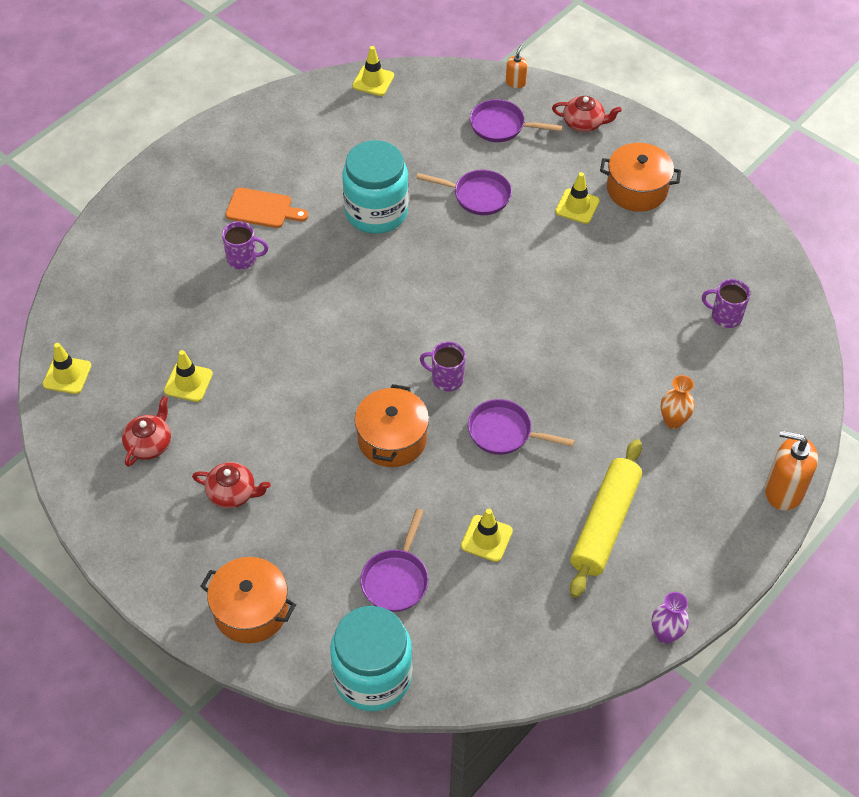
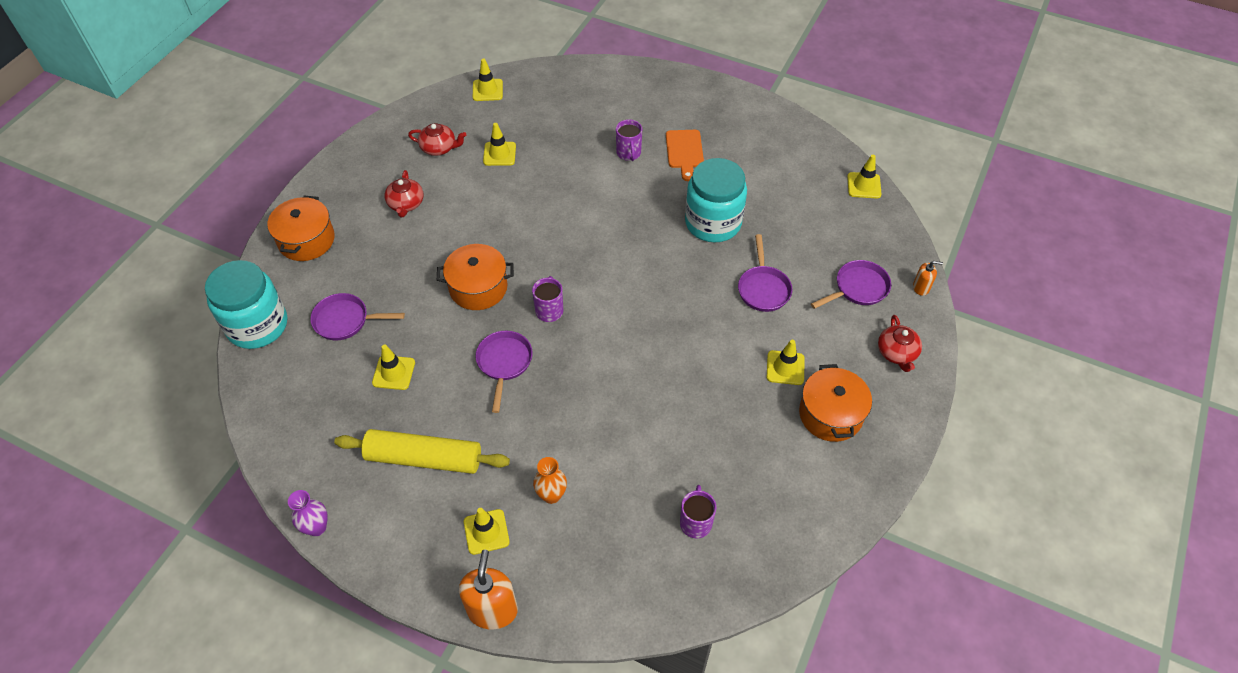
camera: 75 degrees right, 0 degrees up
(501, 126) = (858, 288): purple pan -> purple pan turned 60 degrees clockwise
(701, 482) = (486, 532): none -> yellow traffic cone

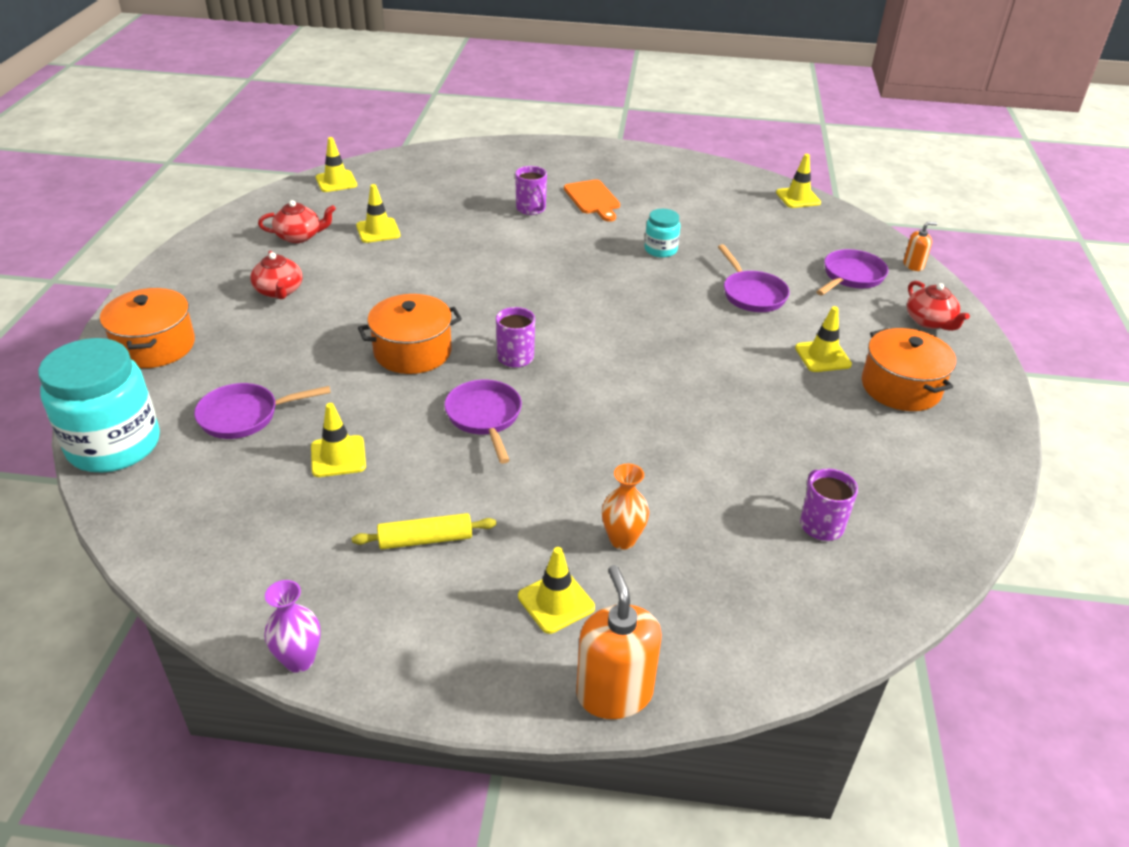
camera: 20 degrees left, 15 degrees down
(424, 458) = (425, 539): yellow rolling pin -> yellow rolling pin, size x0.55
(713, 223) = (660, 250): turquoise jar -> turquoise jar, size x0.49

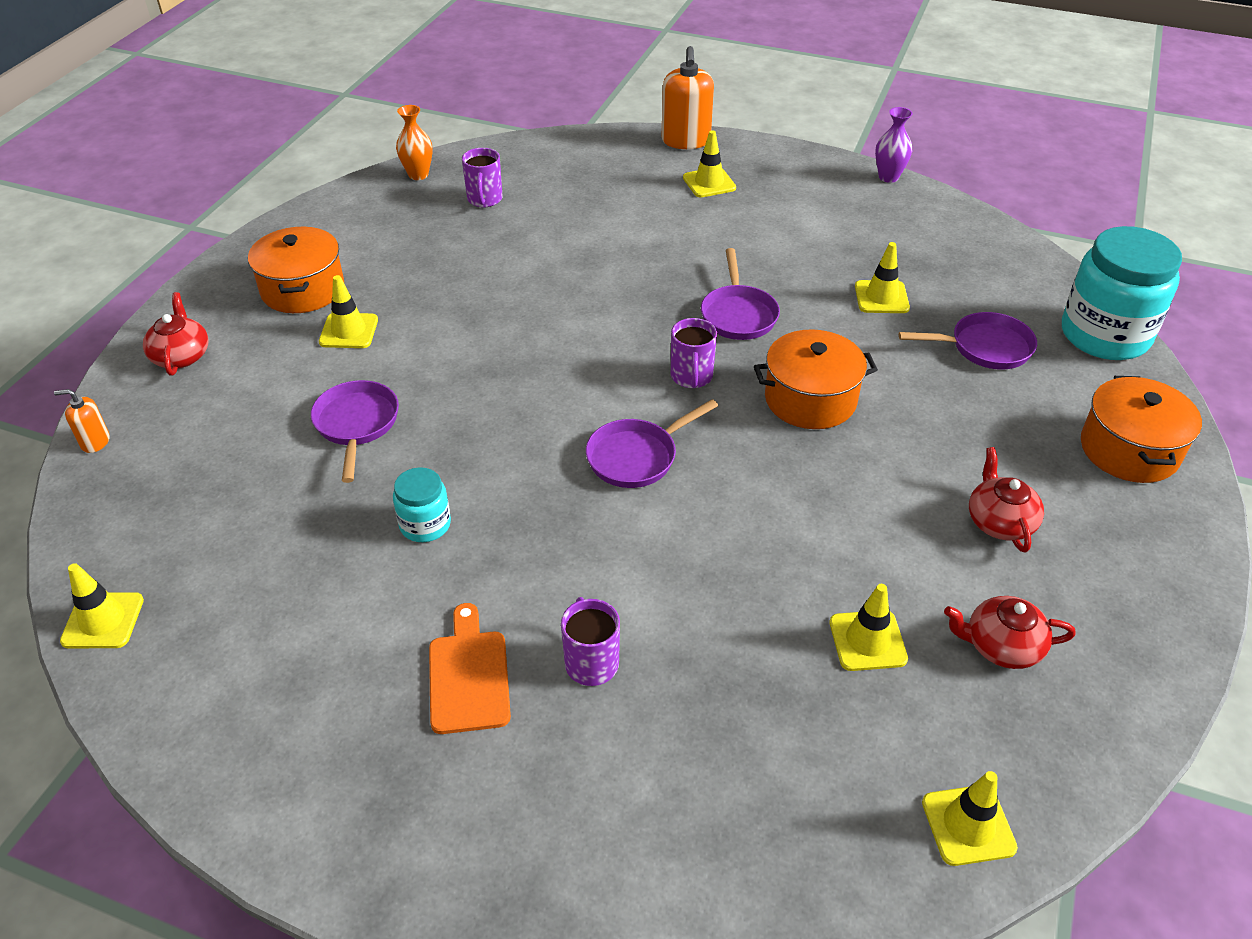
camera: 165 degrees left, 5 degrees up
(425, 539) = (801, 228): yellow rolling pin -> none
(622, 540) = (646, 209): orange vase -> orange vase (418, 175)
(851, 276) = (200, 434): purple pan -> purple pan (637, 457)

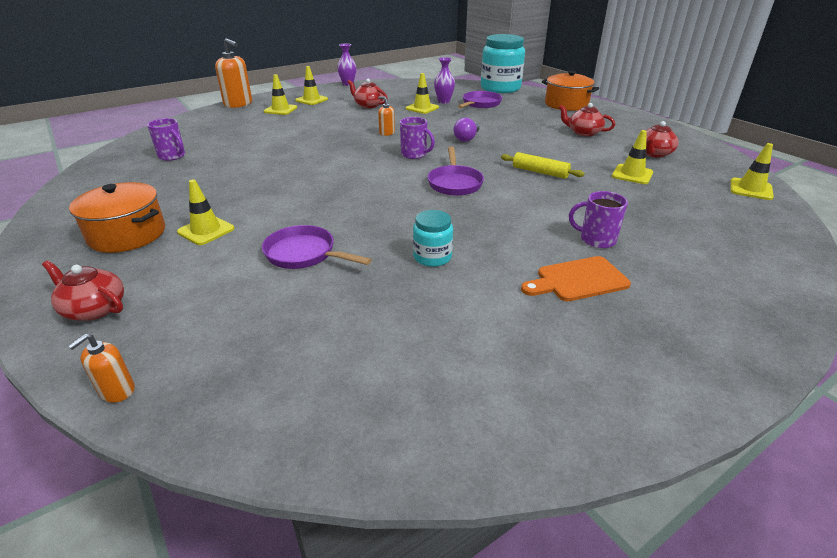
camera: 55 degrees left, 10 degrees down
(103, 621) = (364, 449): yellow traffic cone -> yellow traffic cone (311, 100)
(418, 175) = (102, 166): orange vase -> none
(469, 675) = (578, 280): orange cutting board -> orange cutting board turned 45 degrees counterclockwise
(738, 315) = (387, 133): purple pan -> orange soap dispenser
(763, 528) = (540, 172): none -> yellow rolling pin
(810, 399) = (467, 138): orange pot -> purple light bulb
(824, 243) = (368, 105): none -> red teapot
(941, 305) = (444, 101): none -> purple vase

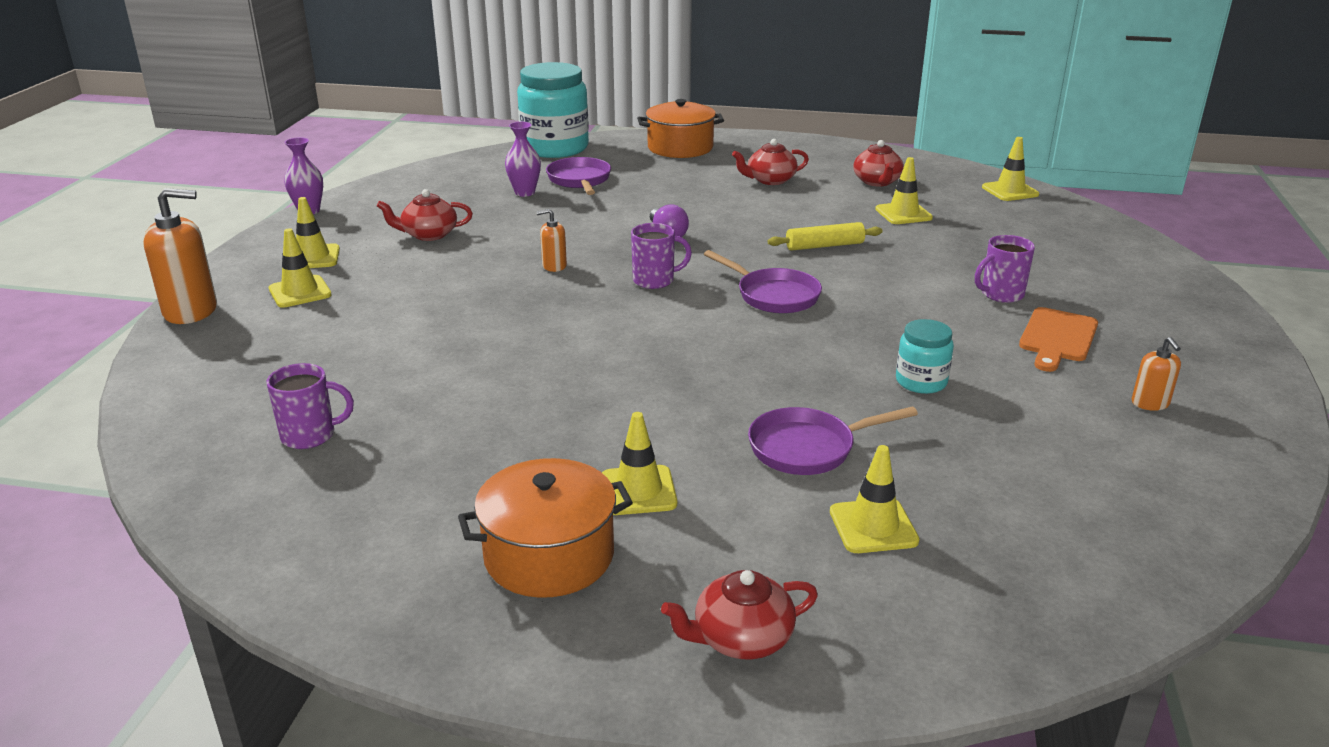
camera: 45 degrees left, 5 degrees down
(117, 391) = (957, 667): orange soap dispenser -> orange soap dispenser (1150, 403)
(422, 108) = (517, 212): yellow traffic cone -> yellow traffic cone (873, 526)

